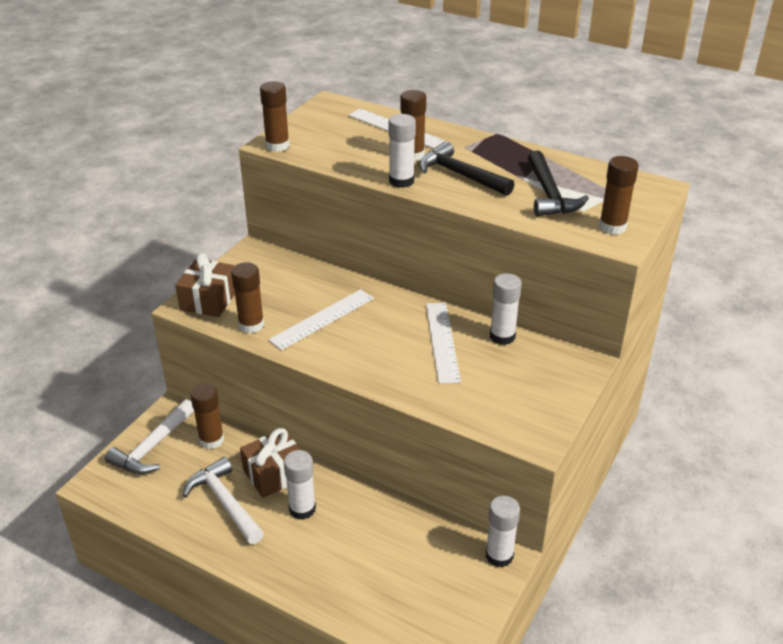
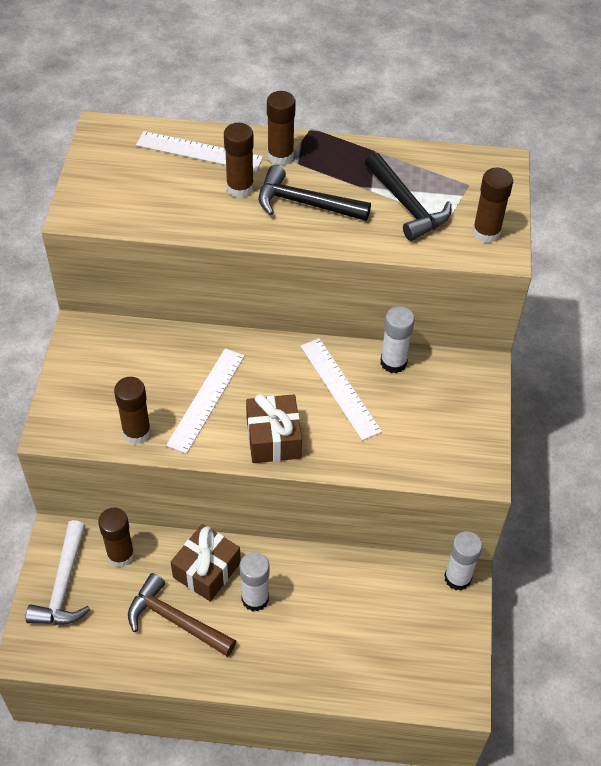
camera: 25 degrees left, 15 degrees up
(209, 300) = (71, 414): brown gift -> brown gift (273, 438)
(225, 502) = (176, 620): white hammer -> brown hammer
(277, 146) = (84, 215): brown glue stick -> brown glue stick (280, 156)
(401, 181) = (249, 230): white glue stick -> none

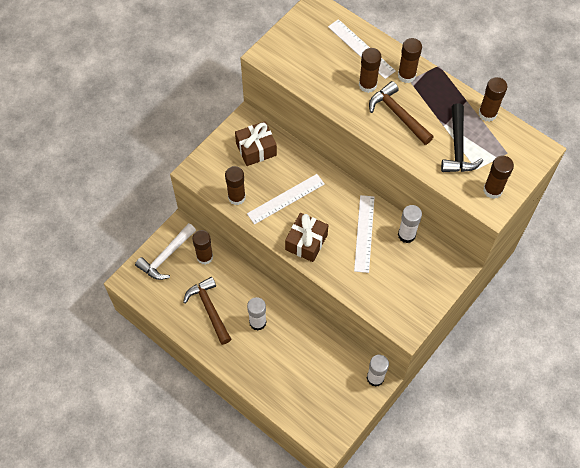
camera: 35 degrees right, 10 degrees up
(206, 570) = (243, 291): brown gift -> brown gift (256, 149)
(305, 203) = (398, 114): black hammer -> brown hammer
(411, 154) = (487, 114): none -> brown glue stick

